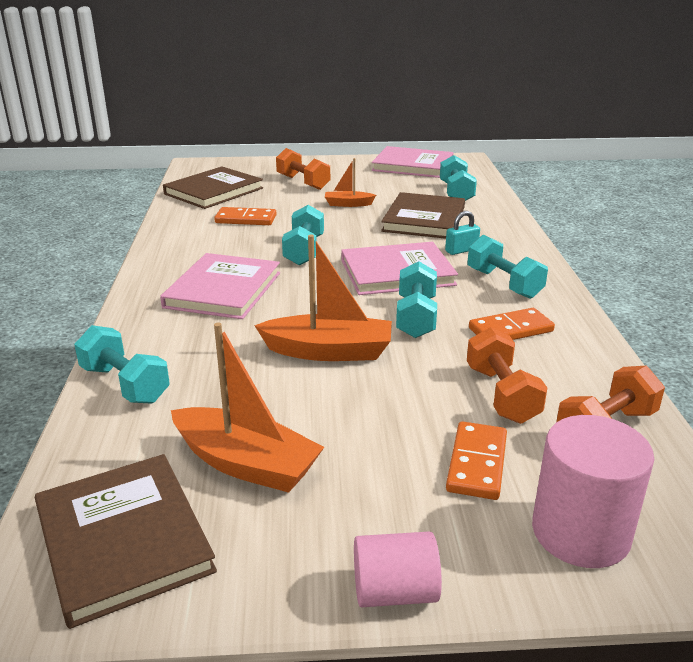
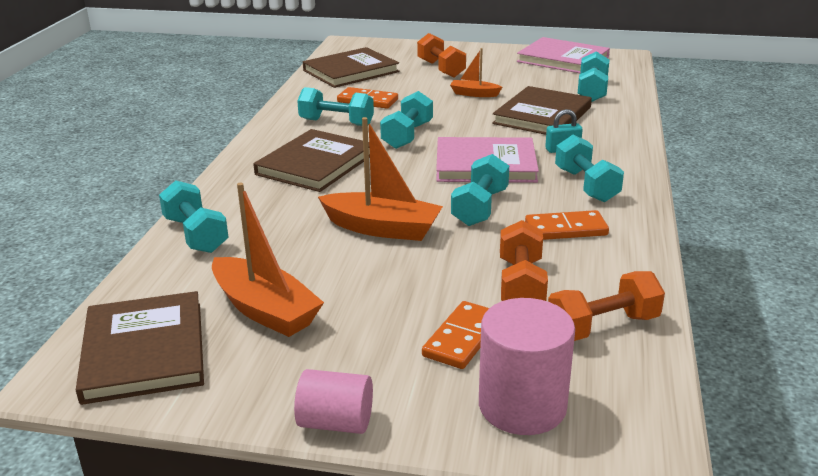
camera: 15 degrees right, 0 degrees up
(223, 290) = (315, 164): pink book -> brown book
(224, 244) = (336, 122): none -> turquoise dumbbell

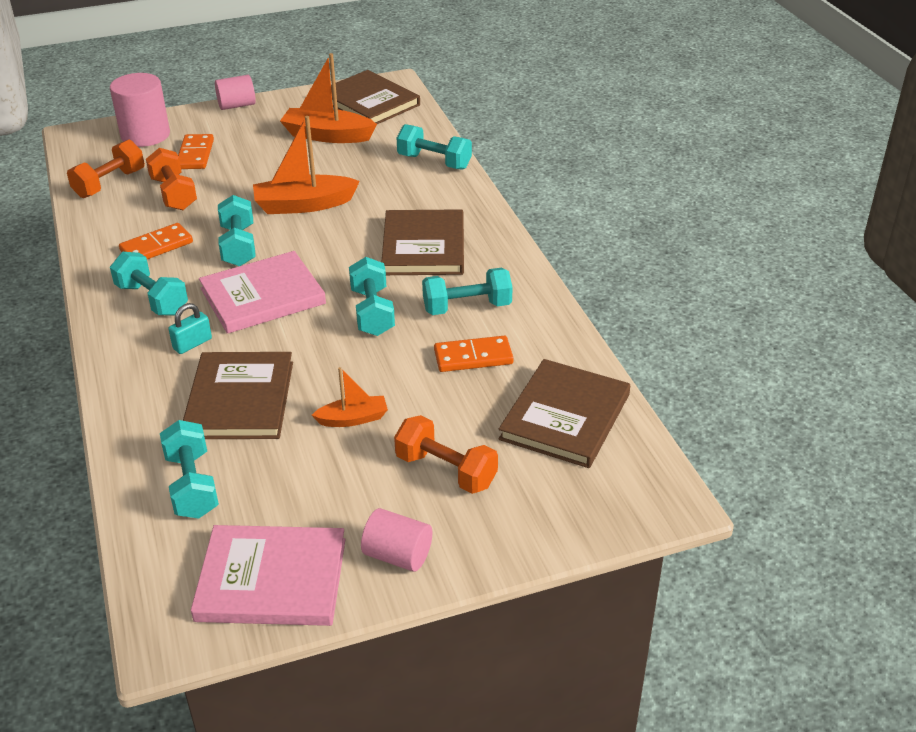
camera: 150 degrees right, 10 degrees up
(494, 54) = (398, 555): none -> pink cylinder

